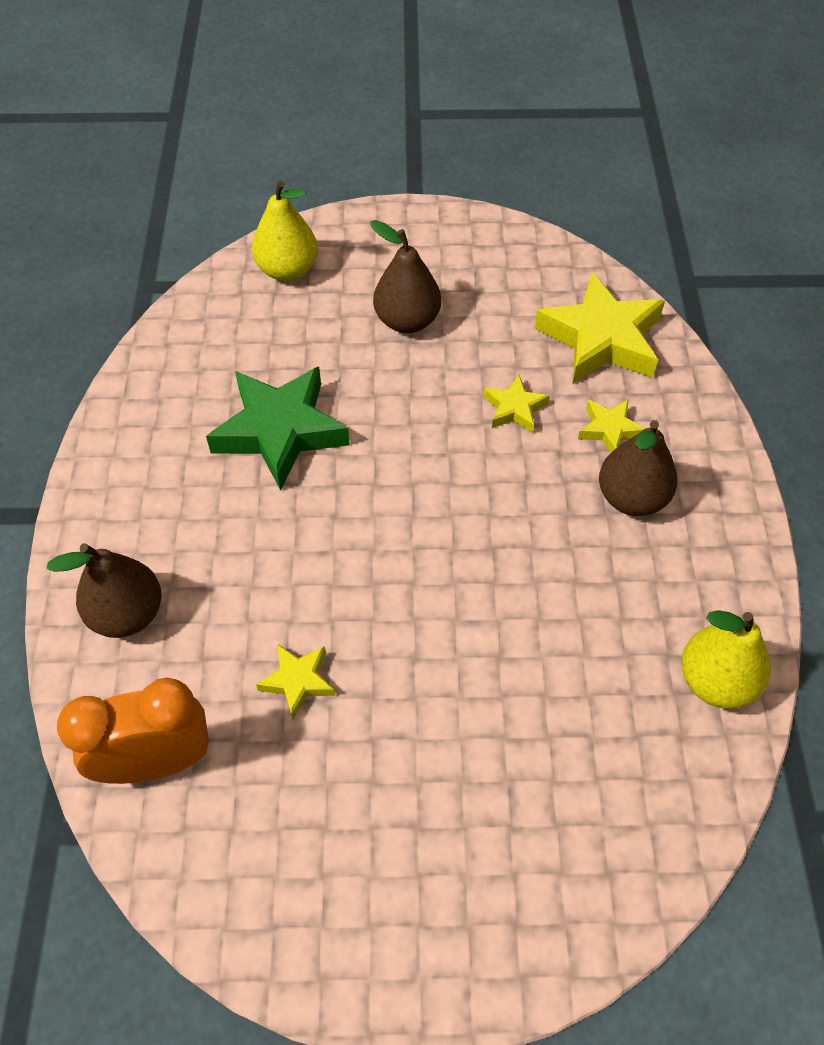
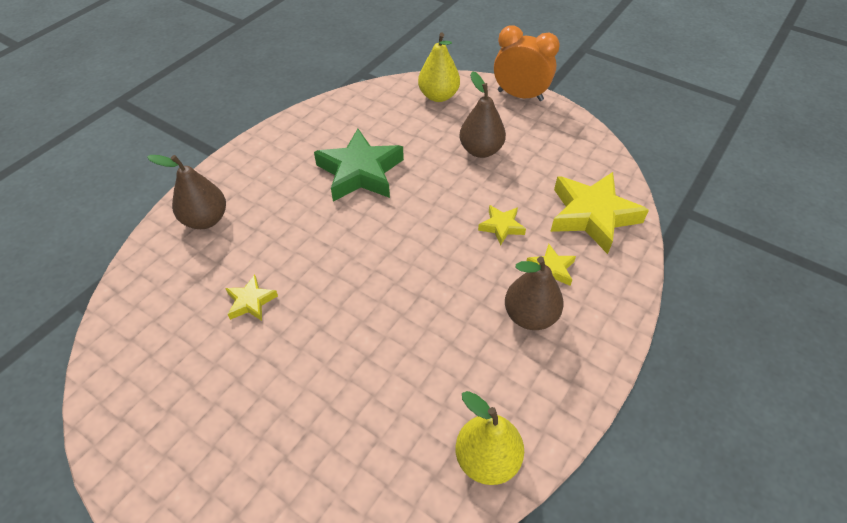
camera: 35 degrees right, 5 degrees down
(156, 762) = (150, 298): orange clock -> orange clock (520, 95)

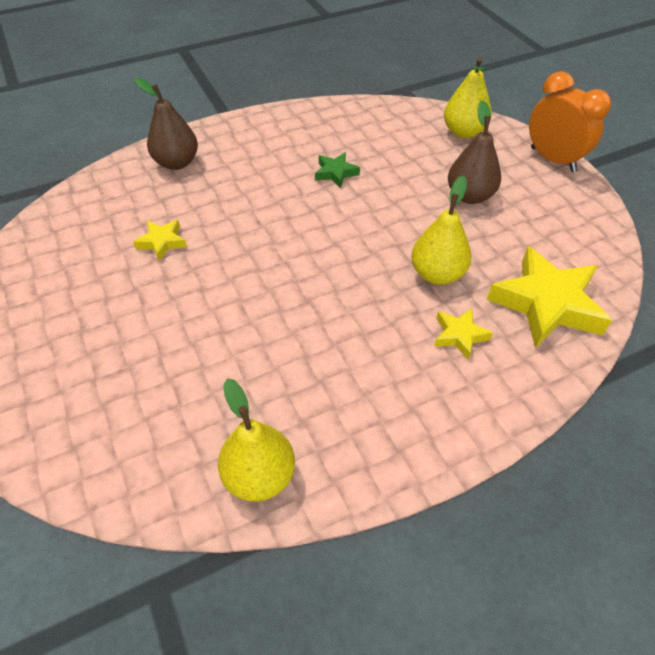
camera: 30 degrees right, 0 degrees up
(360, 172) = (336, 173): green star -> green star, size x0.49
(501, 226) = (437, 274): yellow star -> yellow pear
(530, 316) = (403, 369): brown pear -> none

